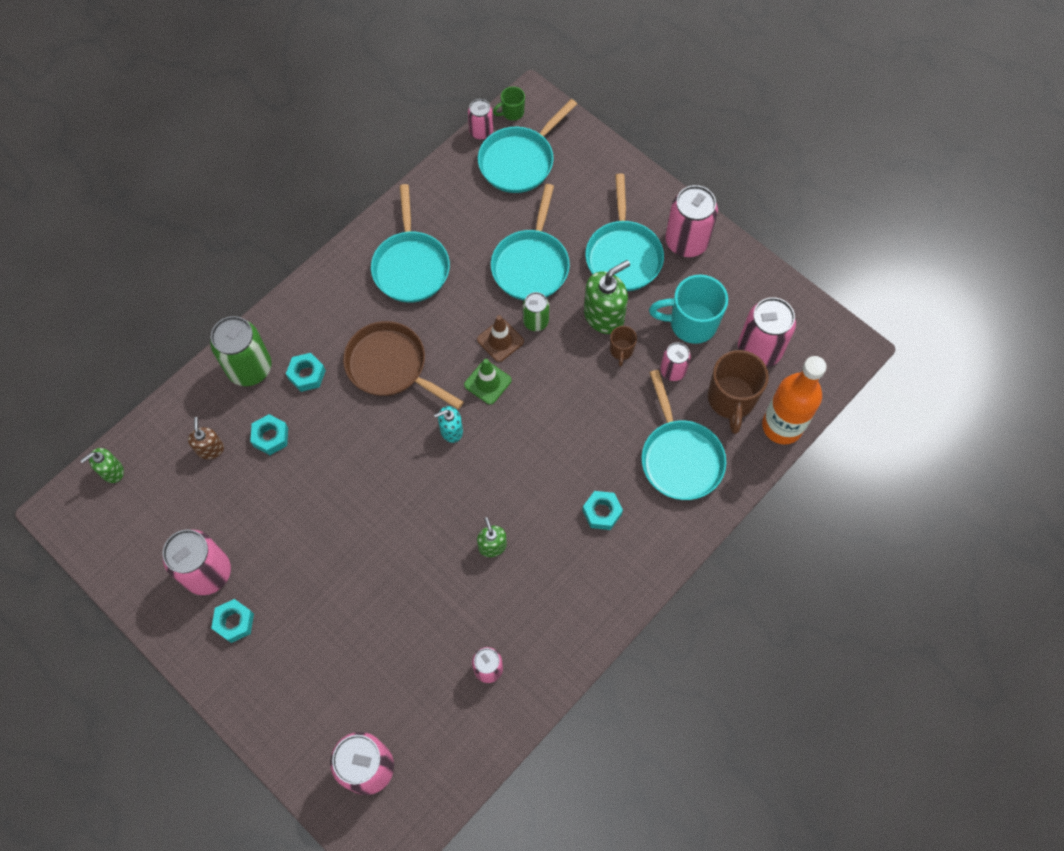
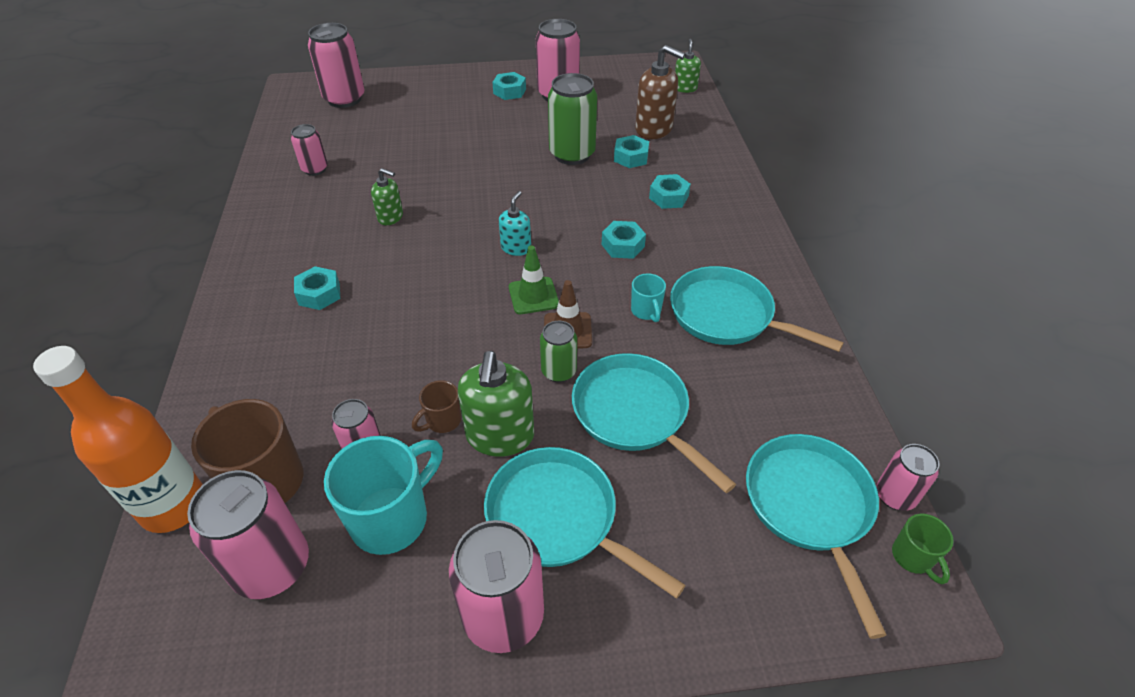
camera: 130 degrees right, 20 degrees down
(210, 449) = (654, 129): brown soap dispenser -> brown soap dispenser, size x1.72
(250, 368) = (708, 173): green can -> green can (572, 154)
(391, 366) = (623, 245): brown pan -> turquoise nut
(445, 310) = (646, 311): none -> turquoise mug
(512, 112) = (913, 557): green mug -> green mug turned 150 degrees clockwise
(621, 351) = (442, 421): brown mug -> brown mug turned 90 degrees counterclockwise
(680, 457) = (279, 384): turquoise pan -> none

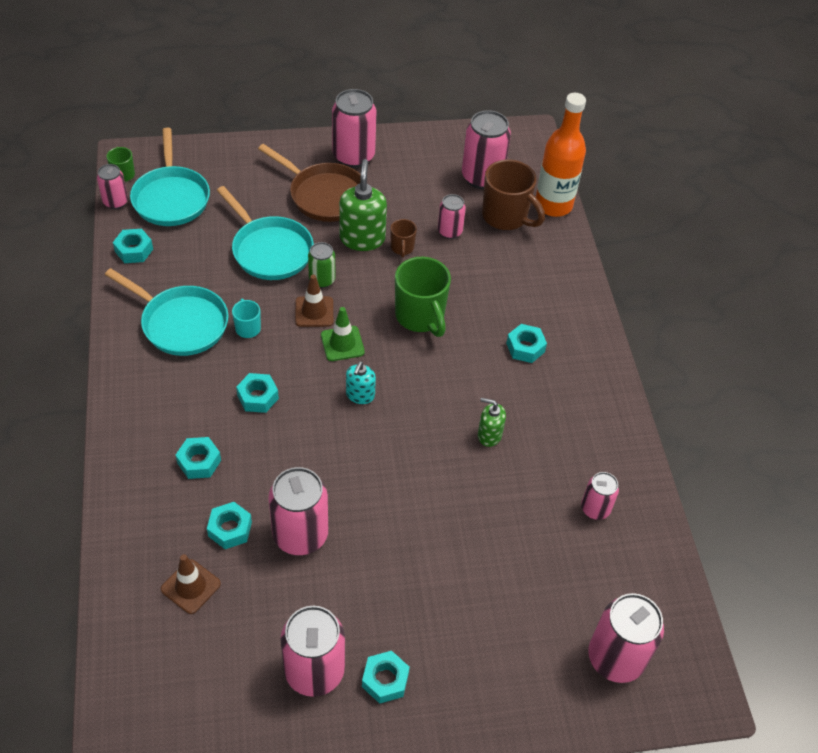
camera: 175 degrees right, 5 degrees up
(392, 518) = (422, 197): turquoise mug -> none
(435, 326) = (420, 317): none -> green mug
(442, 421) = (402, 248): brown mug -> brown mug turned 135 degrees clockwise
(558, 519) = (324, 195): turquoise pan -> brown pan
(572, 154) = (300, 535): green can -> pink can
(654, 129) = (190, 586): brown soap dispenser -> brown traffic cone
(685, 88) = (124, 690): green soap dispenser -> none
(826, 410) = (134, 250): none -> turquoise nut

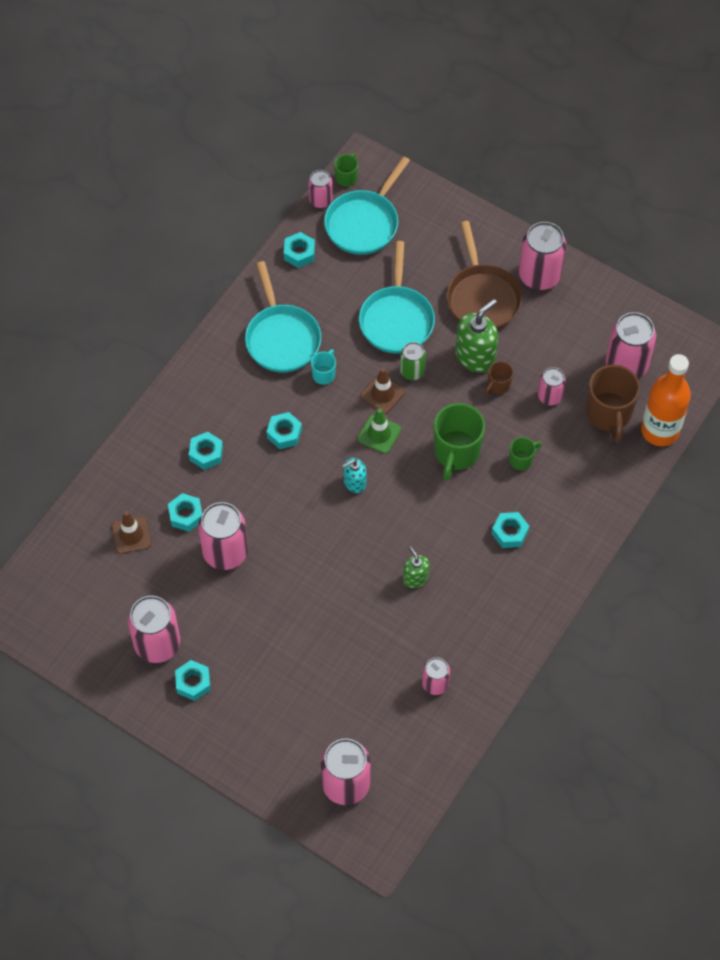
camera: 45 degrees right, 10 degrees up
(476, 289) = (521, 460): none -> green mug

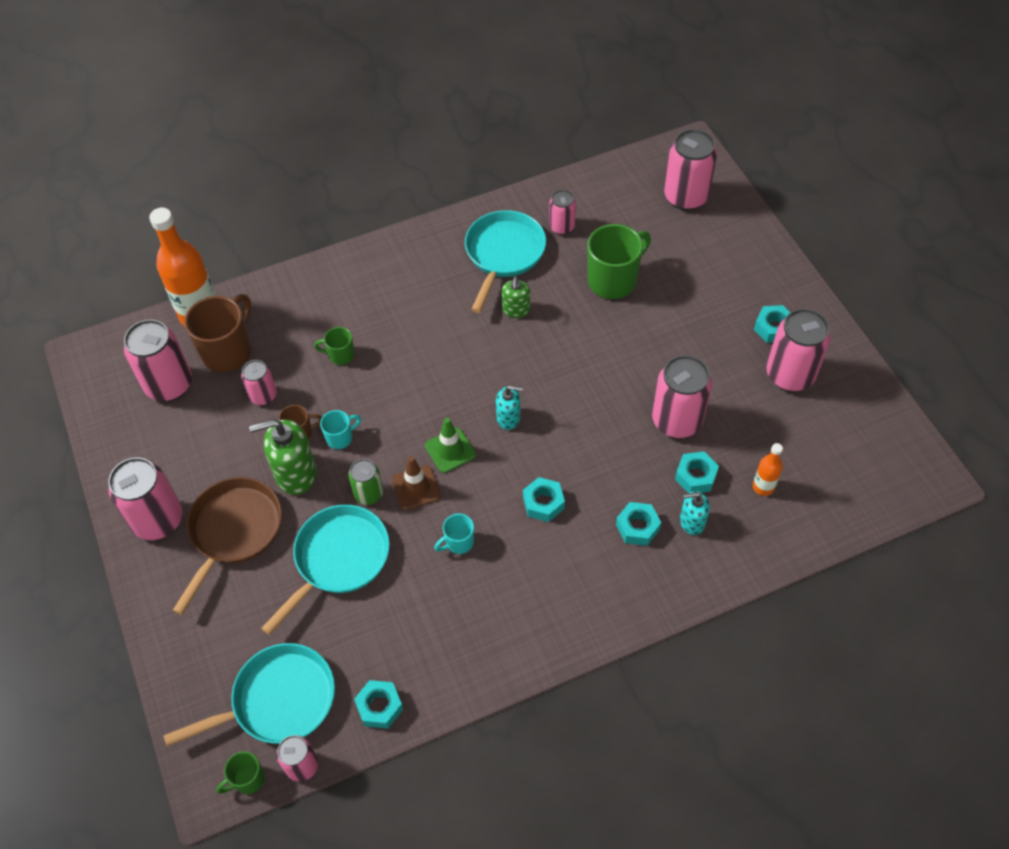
camera: 145 degrees left, 5 degrees down
(131, 535) = (763, 487): brown traffic cone -> orange bottle
(169, 479) = (692, 522): none -> turquoise soap dispenser
(281, 338) = (473, 611): turquoise pan -> turquoise pan (503, 254)
(456, 453) = (393, 393): green mug -> green mug (613, 280)
(466, 398) = (340, 438): none -> turquoise mug
(509, 532) = (404, 303): turquoise nut -> none

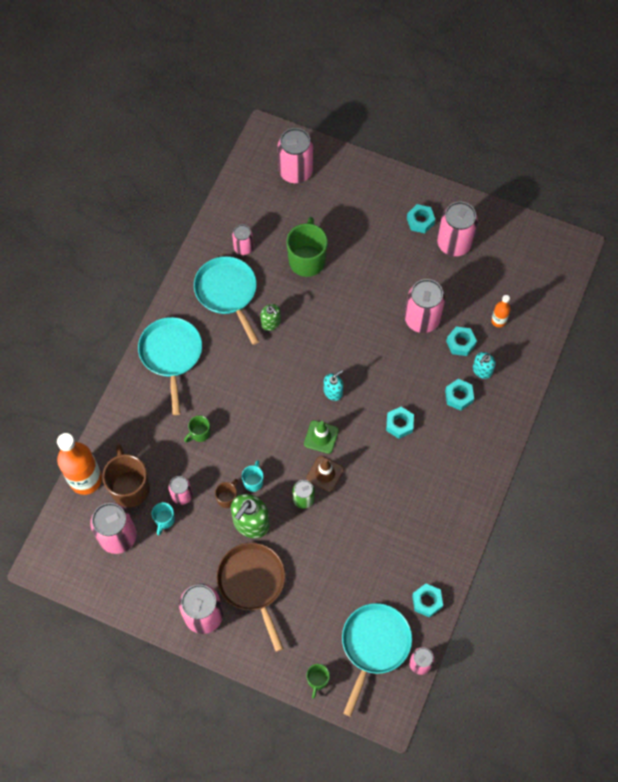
camera: 45 degrees left, 10 degrees up
(248, 779) = (401, 695): green mug -> green mug (317, 680)
(338, 559) = (326, 548): turquoise pan -> turquoise pan (171, 355)
(458, 542) = (378, 484): turquoise mug -> turquoise mug (164, 520)

